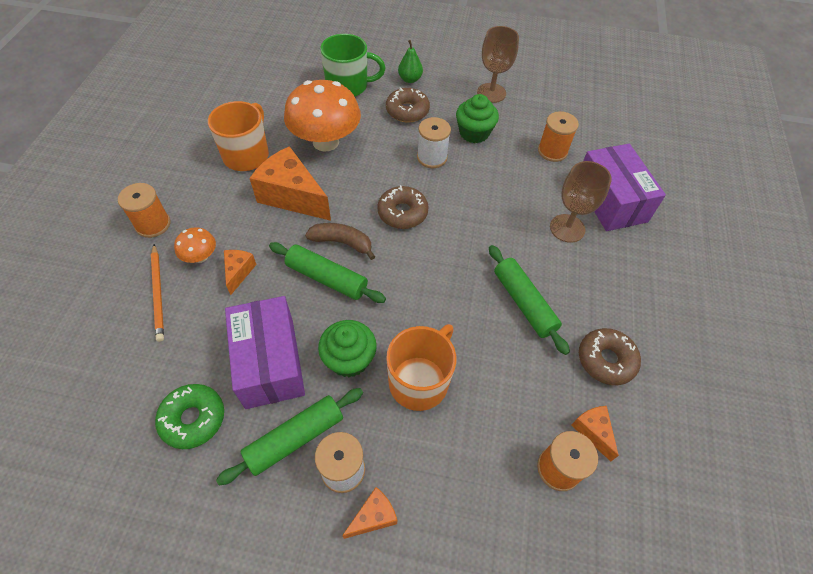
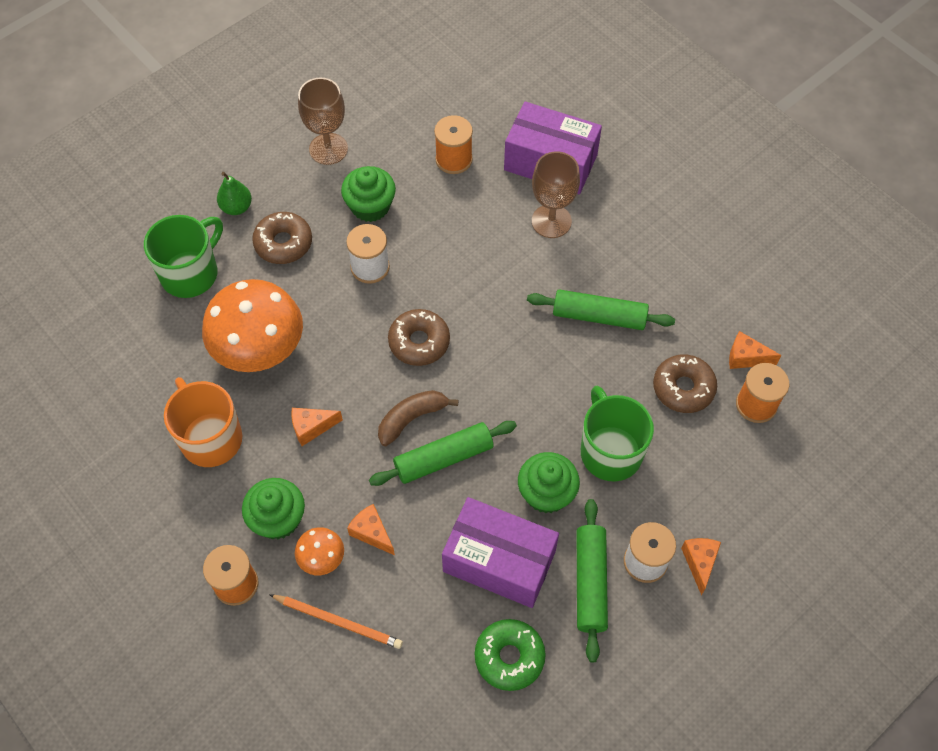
camera: 50 degrees left, 5 degrees up
(214, 218) = (278, 519): none -> green cupcake
(292, 196) = (312, 428): orange cheese -> orange cheese, size x0.49
(419, 381) = (610, 451): orange mug -> green mug
(606, 360) = (697, 299): brown donut -> brown donut (683, 388)

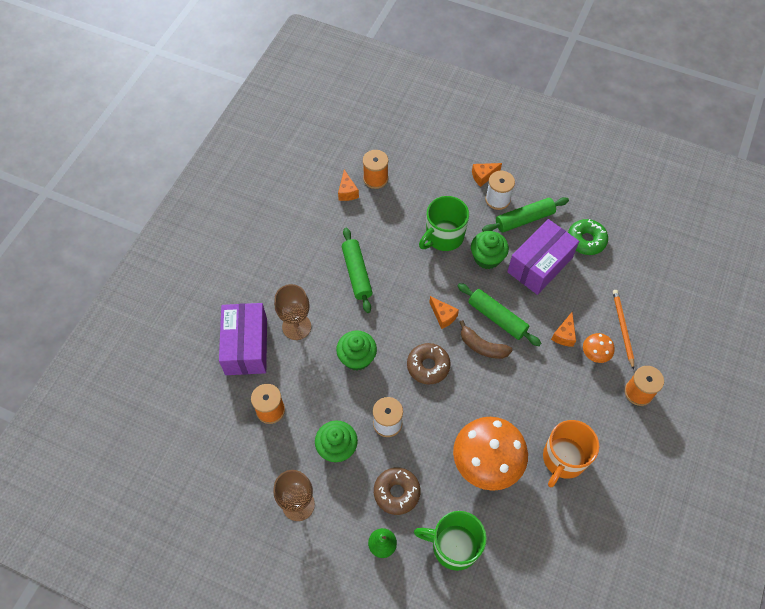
camera: 115 degrees left, 0 degrees up
(278, 519) = (588, 390): green cupcake -> green cupcake (357, 358)
(312, 428) = (521, 400): orange cheese -> orange cheese (443, 316)
(499, 561) = (539, 265): purple box -> purple box turned 45 degrees clockwise
(683, 388) = (383, 215): brown donut -> none

